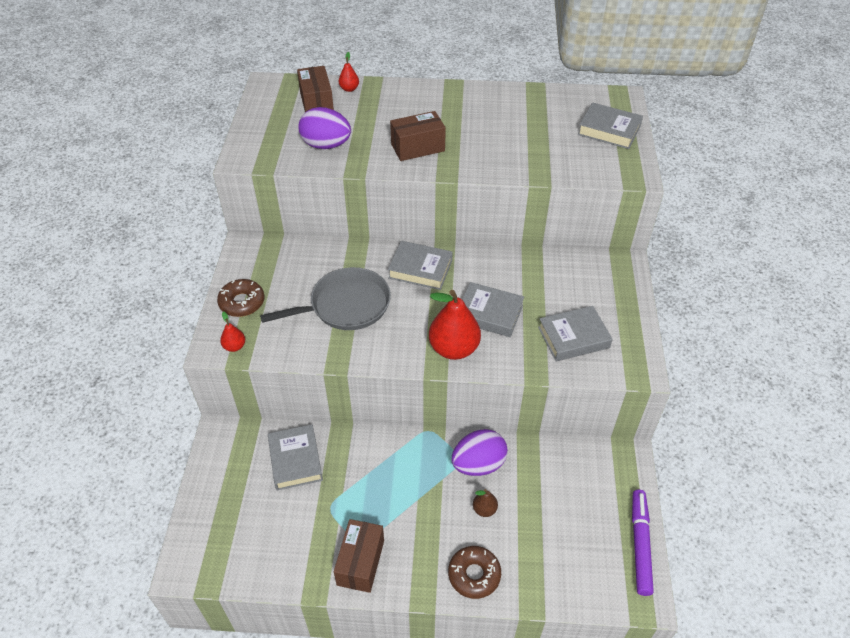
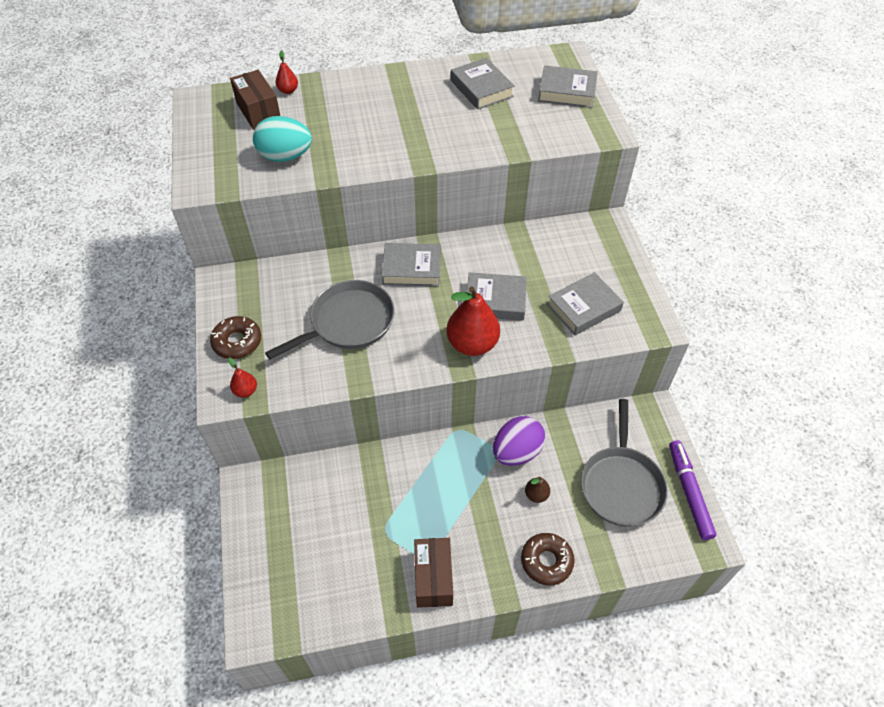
camera: 15 degrees left, 5 degrees up
(295, 460) = (334, 491): grey book -> grey book (481, 89)
(326, 145) = (285, 156): purple egg -> turquoise egg
(417, 147) = (383, 142): brown box -> none
(572, 520) = (621, 485): none -> grey pan

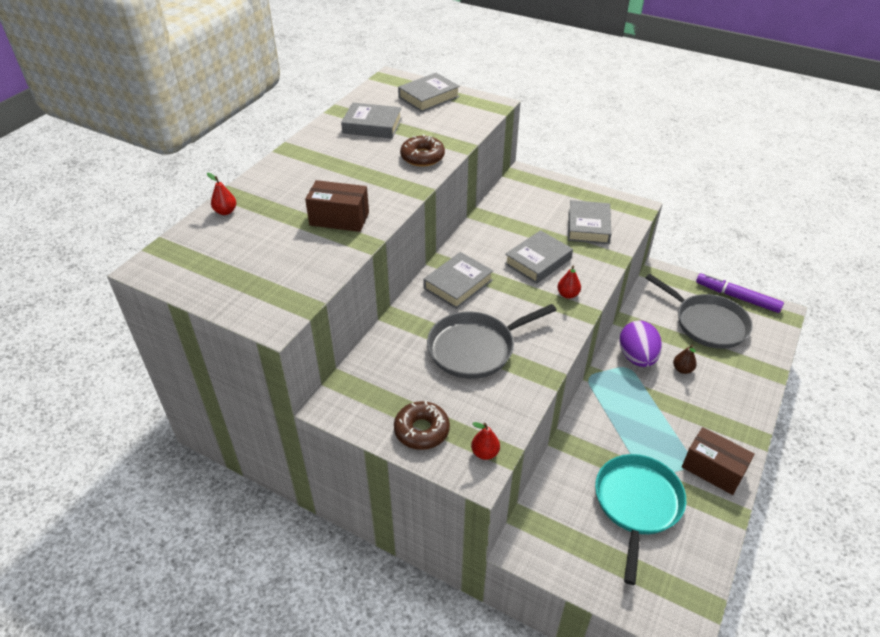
camera: 50 degrees left, 10 degrees down
(258, 112) = (227, 240): brown box -> brown box (339, 219)
(285, 156) = (308, 252): turquoise egg -> none
(348, 322) = (475, 348): grey pan -> grey pan turned 120 degrees counterclockwise
(348, 538) = (637, 504): none -> turquoise pan
(472, 344) = (567, 294): red pear -> red pear, size x0.47
(546, 561) = (742, 397): brown donut -> brown donut (422, 157)

